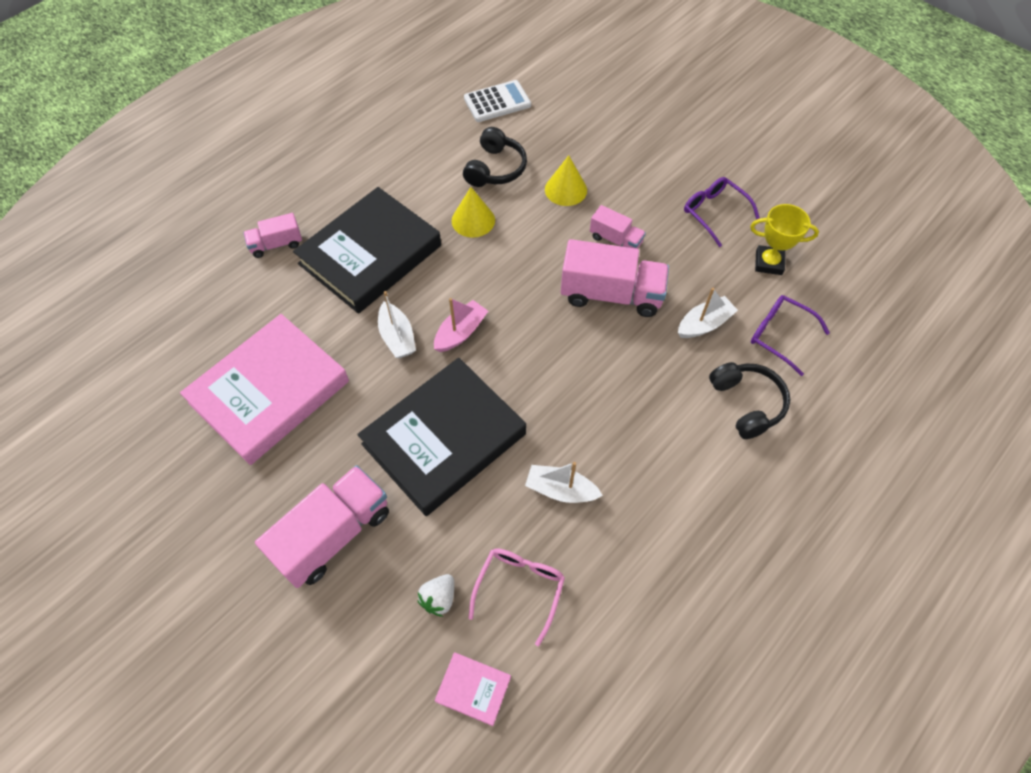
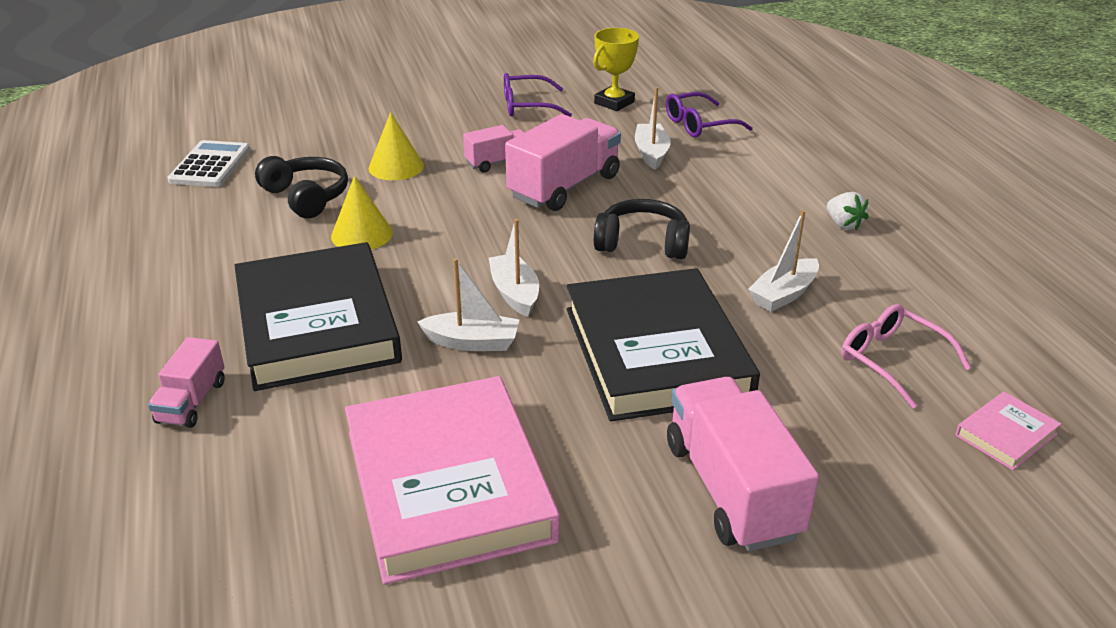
camera: 60 degrees left, 25 degrees down
(439, 598) = (874, 424): white strawberry -> white strawberry (843, 224)
(460, 332) = (515, 293): pink boat -> white boat
(747, 403) = (759, 163): black headphones -> black headphones (642, 243)

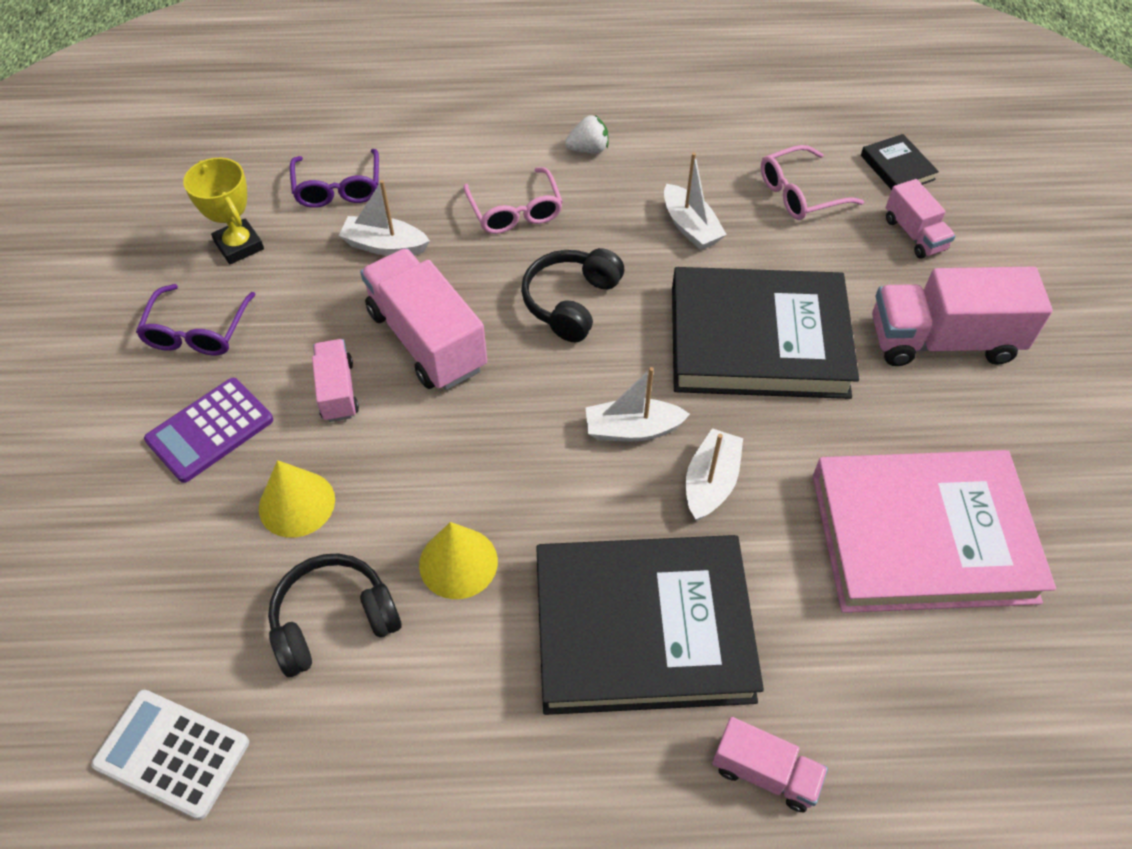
camera: 75 degrees left, 20 degrees up
(446, 127) = (210, 430): none -> purple calculator
(732, 201) = (515, 211): none -> pink glasses
(895, 456) = (914, 234): none -> pink truck
(1006, 435) = (897, 167): pink book -> black book

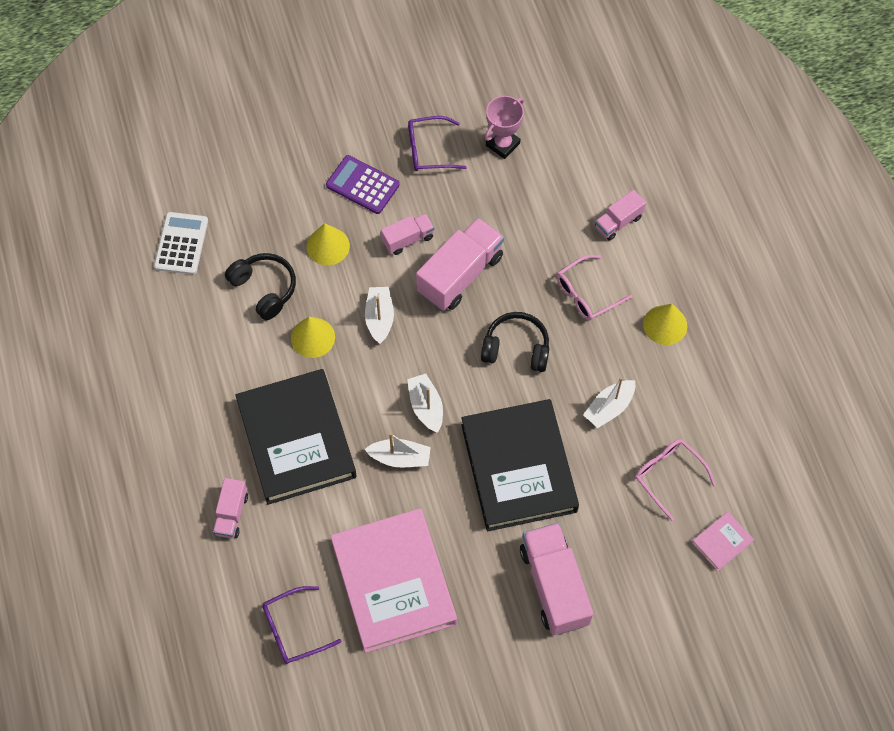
camera: 75 degrees right, 10 degrees up
(239, 246) = (502, 144): yellow trophy -> pink trophy
(338, 188) = (571, 181): purple glasses -> purple glasses (293, 629)
(385, 246) = (529, 226): white boat -> white boat (379, 318)
(588, 149) = (665, 325): white strawberry -> yellow cone
(897, 167) = (722, 542): black book -> pink book
(914, 234) = (652, 560): pink truck -> pink truck (618, 222)

